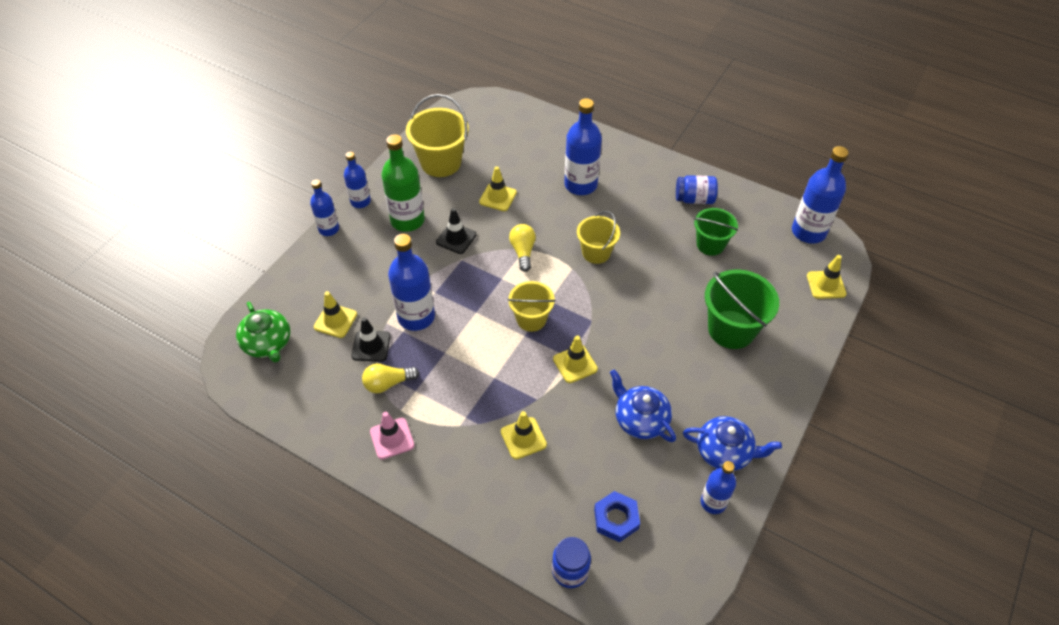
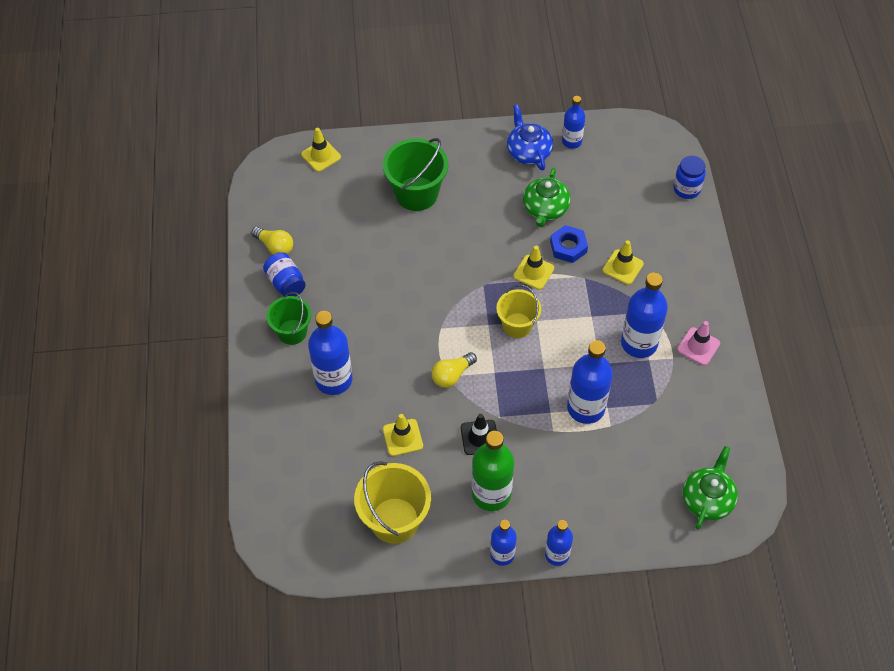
camera: 125 degrees left, 5 degrees up
(335, 321) = (642, 465): yellow traffic cone -> none
(371, 346) = (640, 419): black traffic cone -> none
(388, 383) = (660, 382): yellow light bulb -> yellow light bulb (275, 246)
(596, 252) = (409, 321): yellow bucket -> none
(616, 519) = (631, 184): blue nut -> blue nut (568, 247)
(640, 419) = (545, 209): blue teapot -> green teapot
(710, 244) = (334, 246): green bucket -> green bucket (292, 332)
(808, 232) = (267, 188): blue bottle -> blue bottle (639, 343)

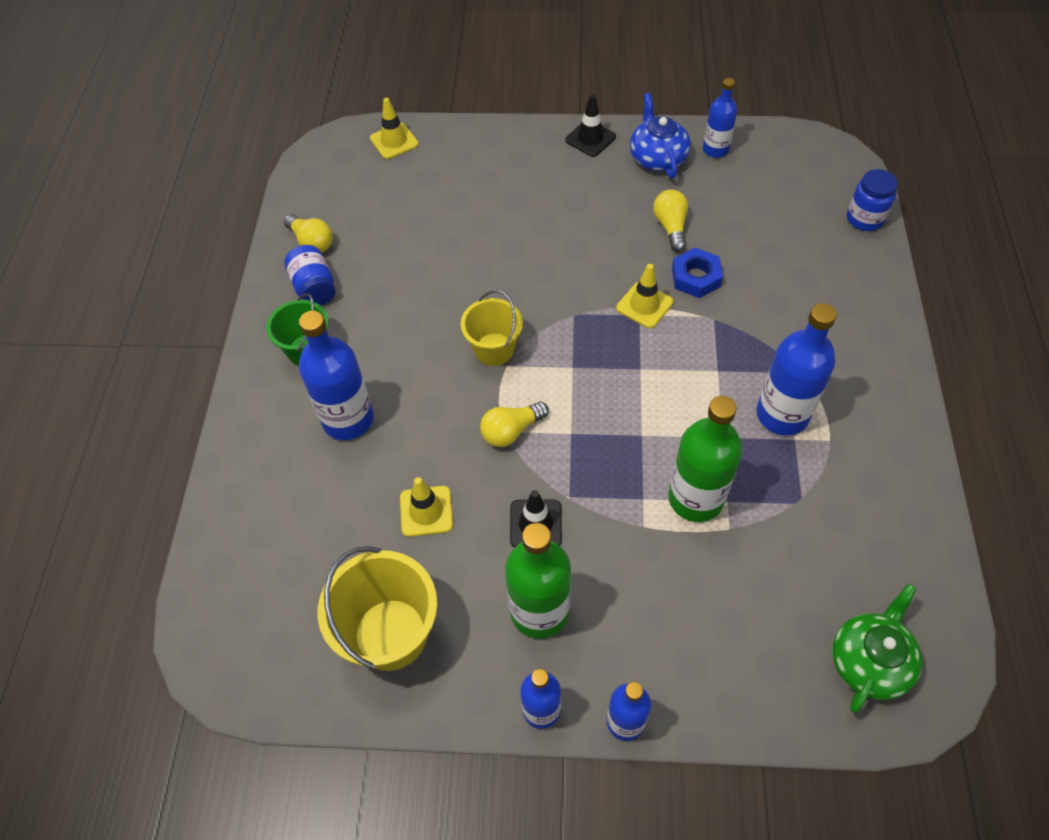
camera: 10 degrees right, 0 degrees up
(416, 194) = (505, 195): green bucket -> none
(475, 140) = (590, 138): none -> black traffic cone
(517, 325) = (612, 372): yellow bucket -> yellow bucket (494, 349)
(545, 209) = (670, 227): green teapot -> yellow light bulb
(586, 408) = (695, 498): blue bottle -> green bottle
(622, 267) = (768, 310): yellow traffic cone -> none
(698, 346) = (868, 428): pink traffic cone -> none

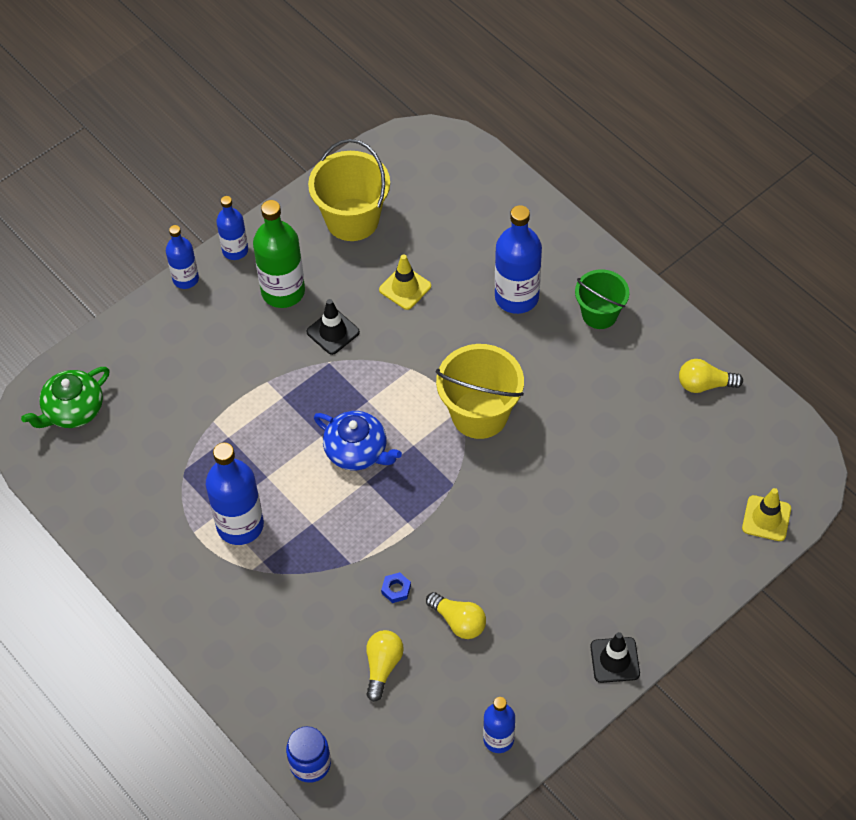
camera: 135 degrees right, 0 degrees up
(314, 288) = (654, 355): blue jar -> none
(494, 349) = (479, 414): yellow bucket -> yellow bucket, size x1.55
(511, 431) = (407, 372): yellow light bulb -> yellow light bulb (382, 666)
(644, 305) = (411, 533): yellow traffic cone -> none
(657, 157) = (538, 687): blue teapot -> blue teapot (357, 451)
(695, 498) = (250, 423): green bottle -> none
(696, 277) = (396, 589): blue nut -> blue nut, size x0.57
(869, 661) = (73, 410): green teapot -> green teapot turned 60 degrees clockwise

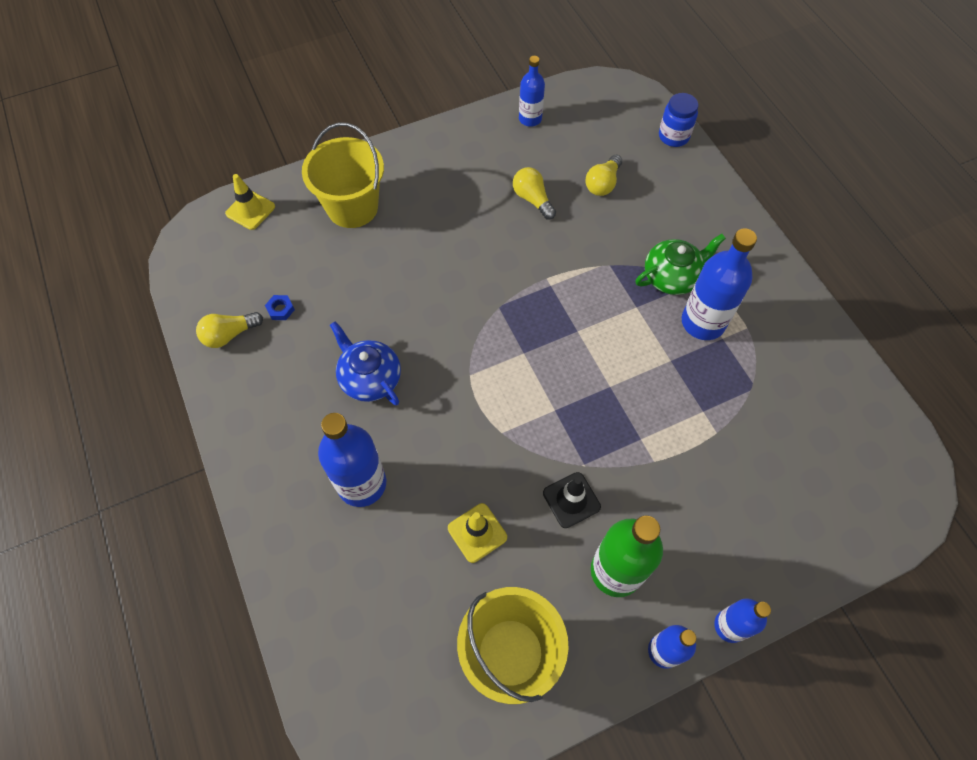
camera: 165 degrees left, 5 degrees up
(73, 410) = (867, 487): green teapot -> green teapot (672, 276)
(357, 451) = (578, 361): blue teapot -> blue teapot (370, 378)
(396, 589) = (576, 235): blue nut -> blue nut (280, 309)
(479, 414) = (451, 365): yellow bucket -> yellow bucket (352, 207)
(599, 314) = (287, 437): green bucket -> none
(615, 660) = (423, 145): black traffic cone -> none
(705, 384) = (229, 335): yellow light bulb -> yellow light bulb turned 135 degrees clockwise

